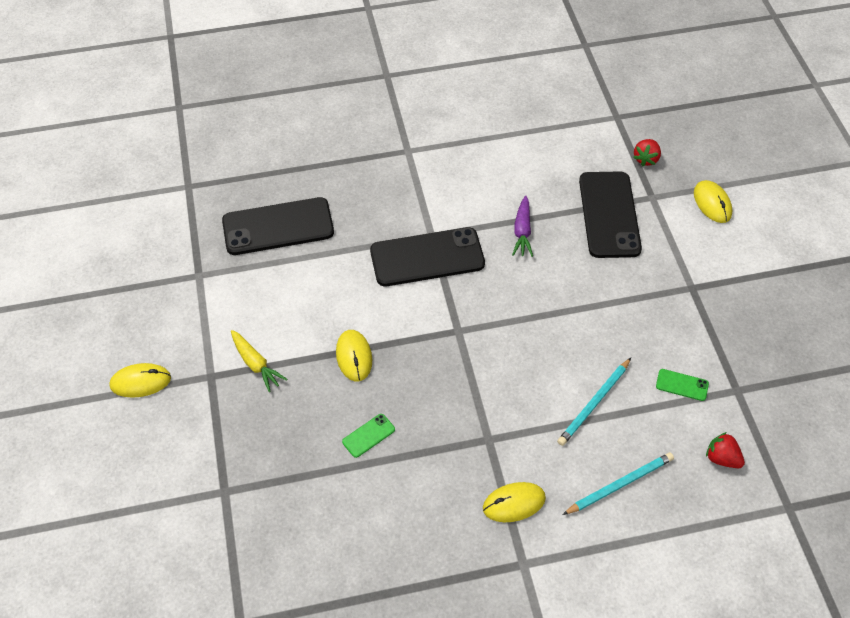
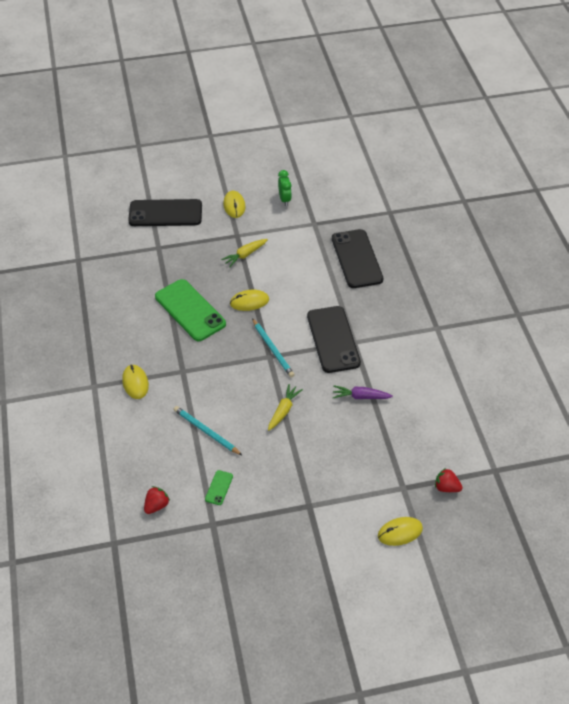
camera: 90 degrees right, 5 degrees down
(138, 312) = (284, 199): none -> green clock
(368, 435) = (190, 310): green phone -> green phone, size x2.38
(551, 314) = (283, 410): none -> yellow carrot
(609, 215) = (381, 455): black phone -> black phone (165, 213)
(619, 484) = (142, 441): turquoise pencil -> turquoise pencil (272, 349)

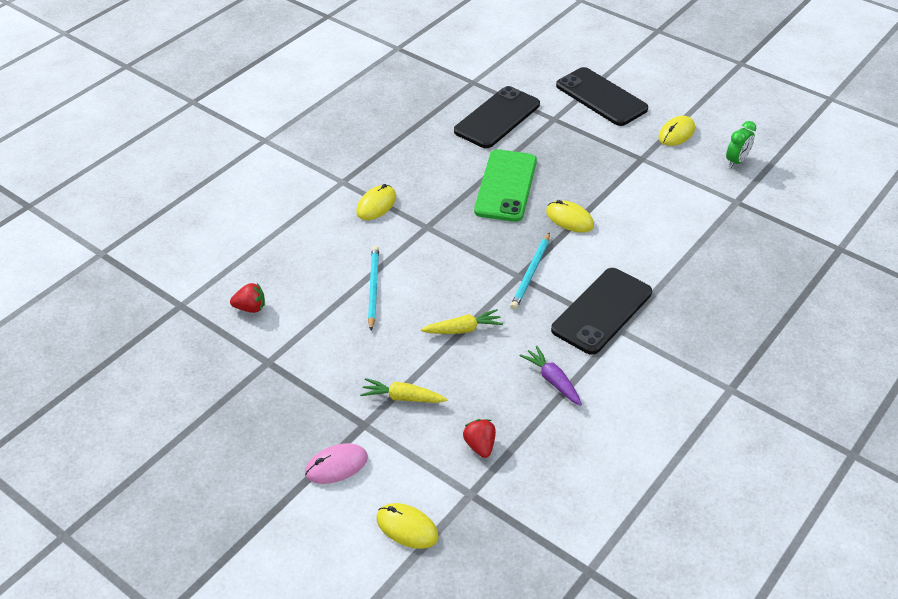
camera: 50 degrees right, 5 degrees down
(219, 487) = (315, 339): green phone -> none
(245, 255) = (624, 179): yellow carrot -> yellow carrot (403, 397)
(326, 538) = (336, 465): none -> pink mouse
(357, 259) = (736, 263): black phone -> black phone (497, 118)
(446, 487) = (513, 535): red strawberry -> red strawberry (480, 445)

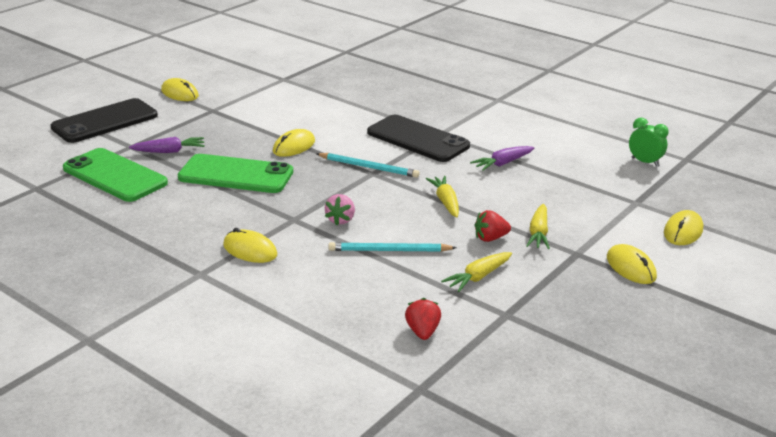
camera: 90 degrees left, 15 degrees down
(327, 346) = (478, 277): none -> yellow carrot
(336, 465) = (631, 267): pink mouse -> yellow mouse
(426, 256) = (341, 220): none -> pink strawberry
(480, 445) = (583, 197): red strawberry -> red strawberry (490, 238)
(497, 118) = (115, 176): black phone -> green phone
(546, 142) = (169, 151): none -> purple carrot
(736, 161) = (229, 74): green clock -> green clock (645, 162)

